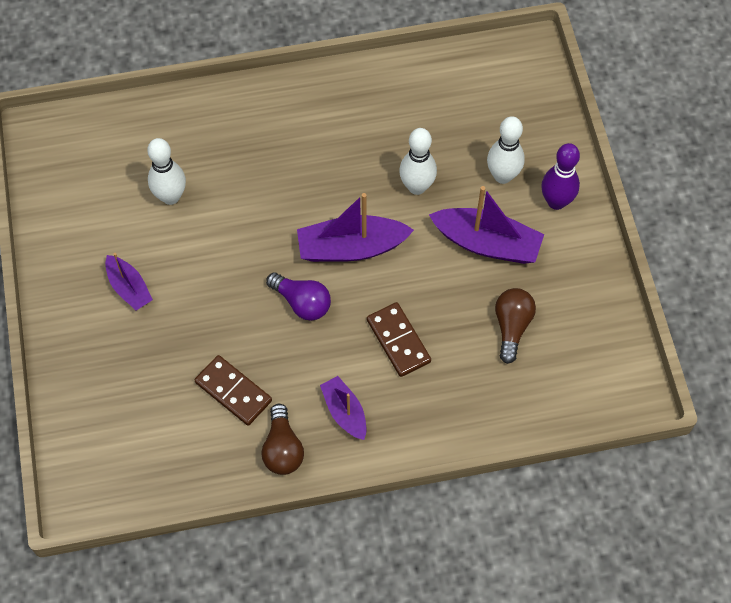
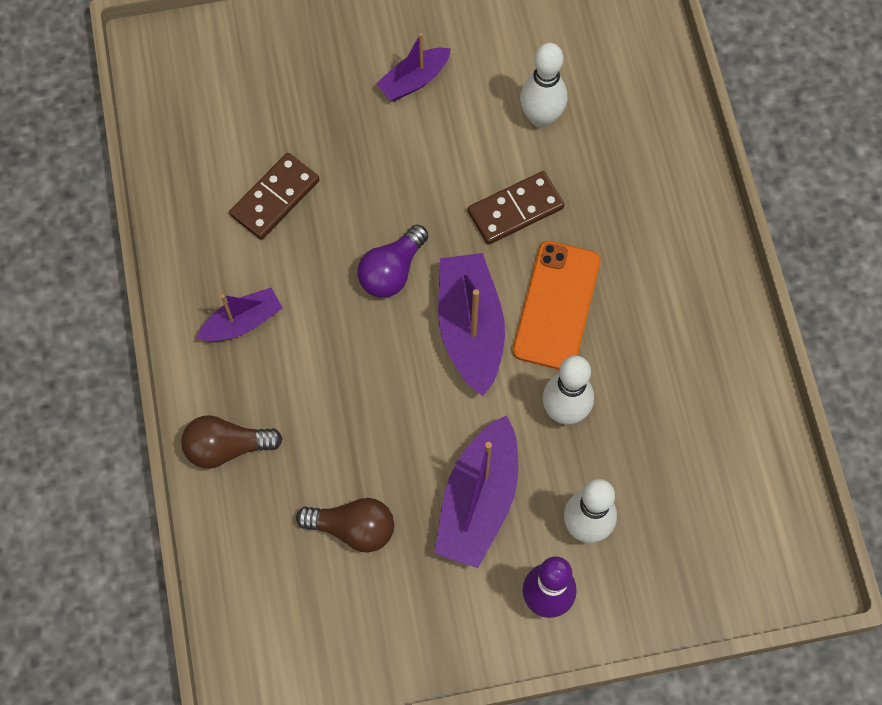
camera: 90 degrees right, 5 degrees up
(282, 449) = (199, 253): brown light bulb -> brown light bulb (226, 447)
(333, 190) = (556, 305): none -> orange phone
(398, 341) = (336, 385): brown domino -> brown domino (515, 210)

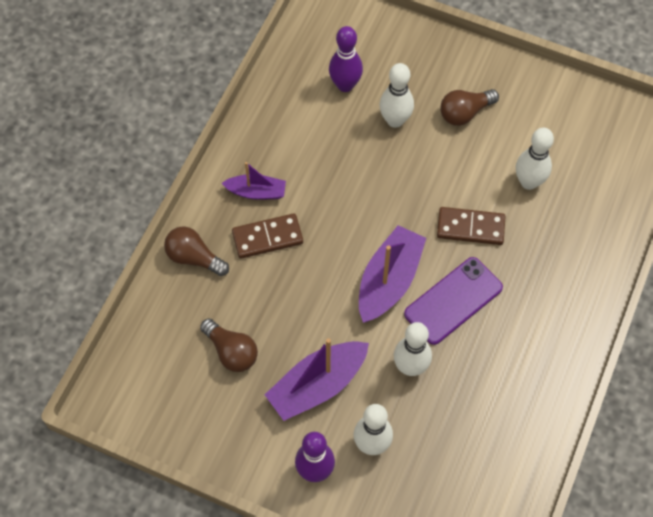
camera: 35 degrees right, 5 degrees down
(253, 130) = (345, 85): none -> purple bowling pin
(275, 198) = (328, 132): brown domino -> brown domino (267, 237)
(341, 137) = (395, 120): none -> white bowling pin
(392, 271) = (366, 217): purple light bulb -> none
(414, 80) = (464, 113): purple boat -> brown light bulb
(556, 305) = (453, 301): orange phone -> purple phone

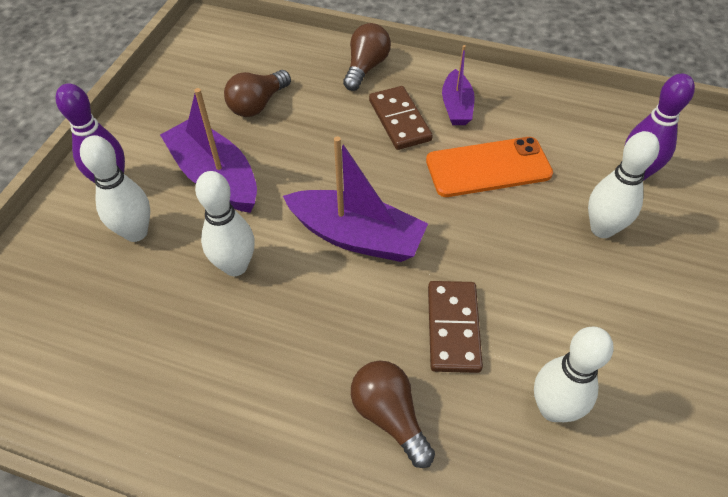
camera: 85 degrees right, 10 degrees down
(328, 181) = (488, 167): none -> orange phone
(453, 301) = (333, 311): purple phone -> none
(464, 113) = (647, 313): brown light bulb -> brown light bulb (389, 416)

